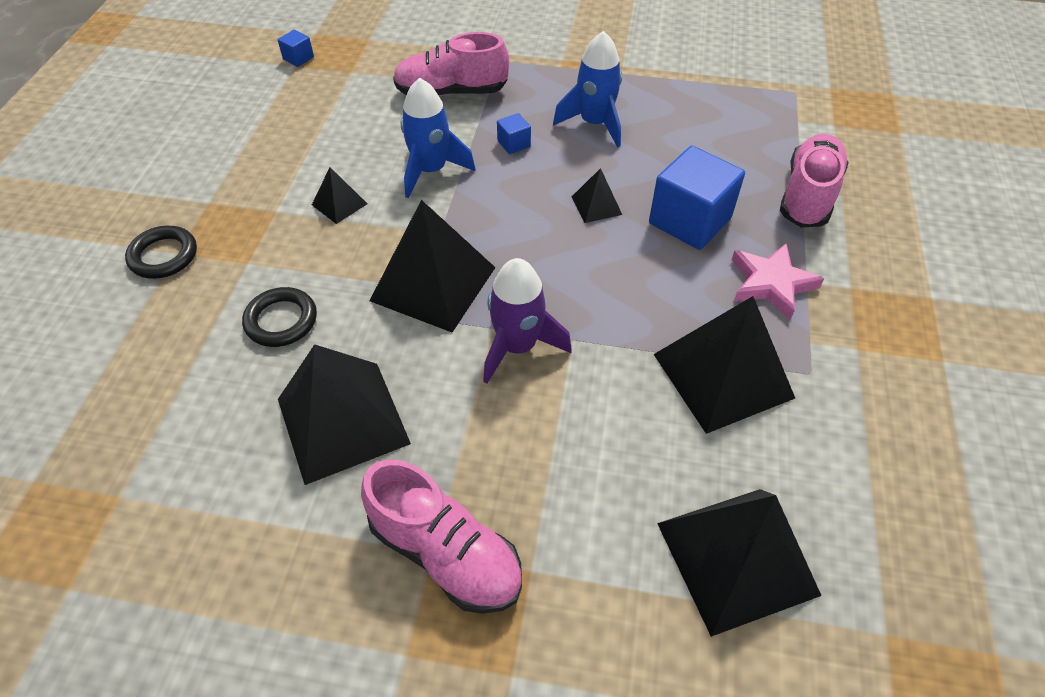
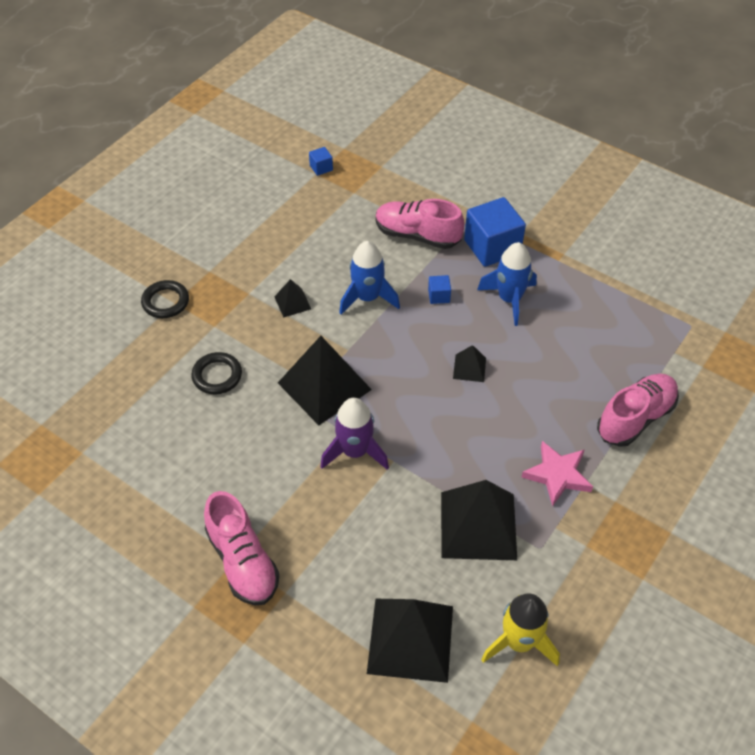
camera: 25 degrees right, 0 degrees up
(343, 420) = (223, 457): black pyramid -> none
(690, 221) = (530, 405): blue cube -> blue cube (492, 247)
(868, 498) = (519, 642): none -> yellow rocket

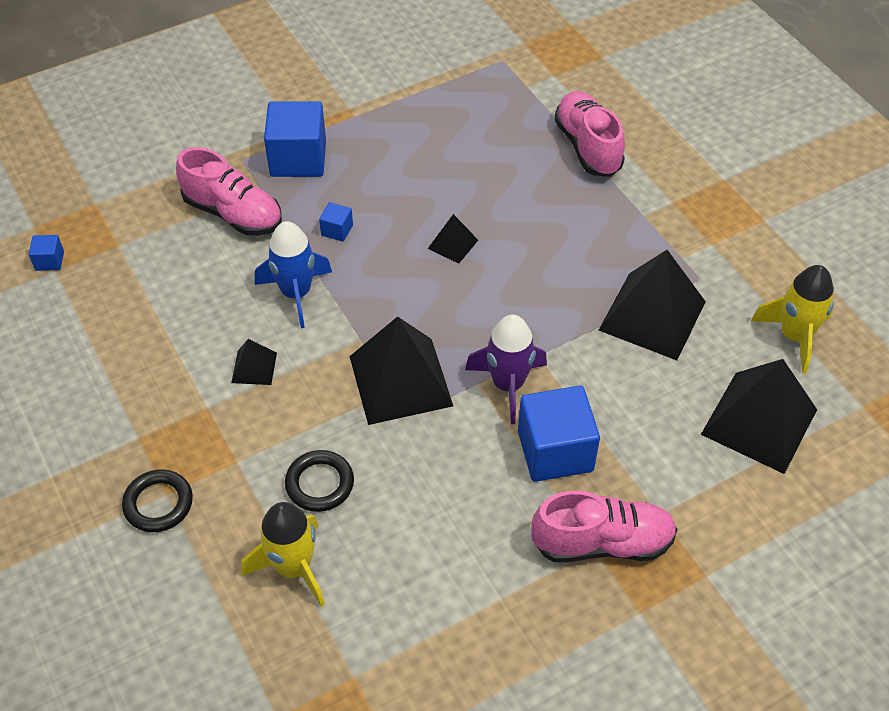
camera: 65 degrees left, 0 degrees up
(148, 388) = (293, 567): none -> yellow rocket
(310, 503) = (555, 451): none -> blue cube
(417, 235) = (233, 214): pink shoe -> pink shoe turned 105 degrees counterclockwise
(509, 299) = (381, 175): blue rocket -> none
(557, 475) = (623, 231): pink star -> none

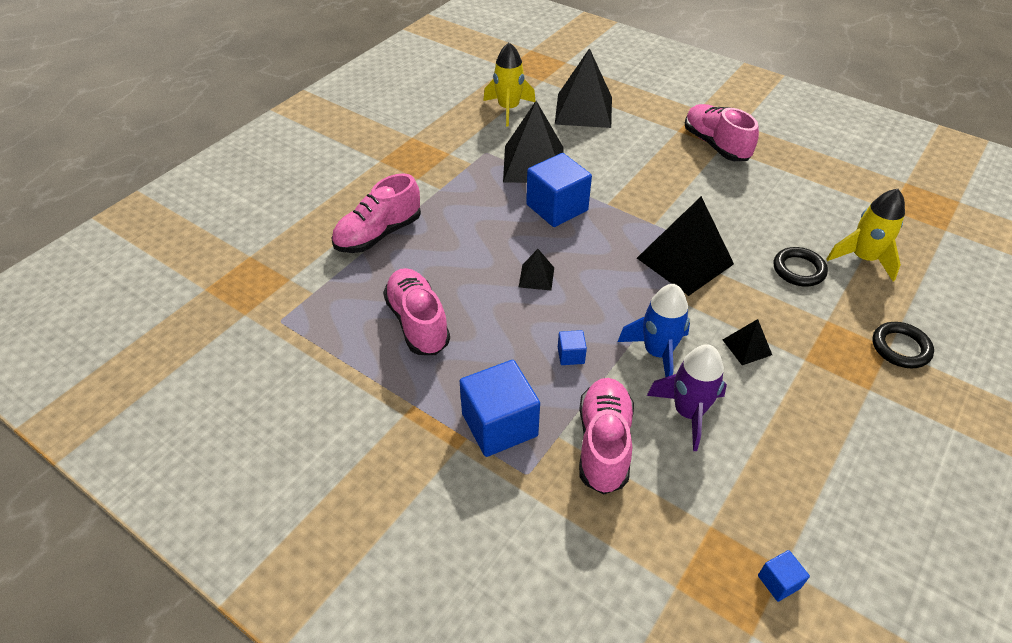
camera: 115 degrees left, 5 degrees down
(445, 142) = (418, 322): none -> pink shoe
(508, 385) = (643, 209): purple rocket -> purple rocket (688, 412)
(555, 451) = (673, 177): blue cube -> blue cube (557, 207)

